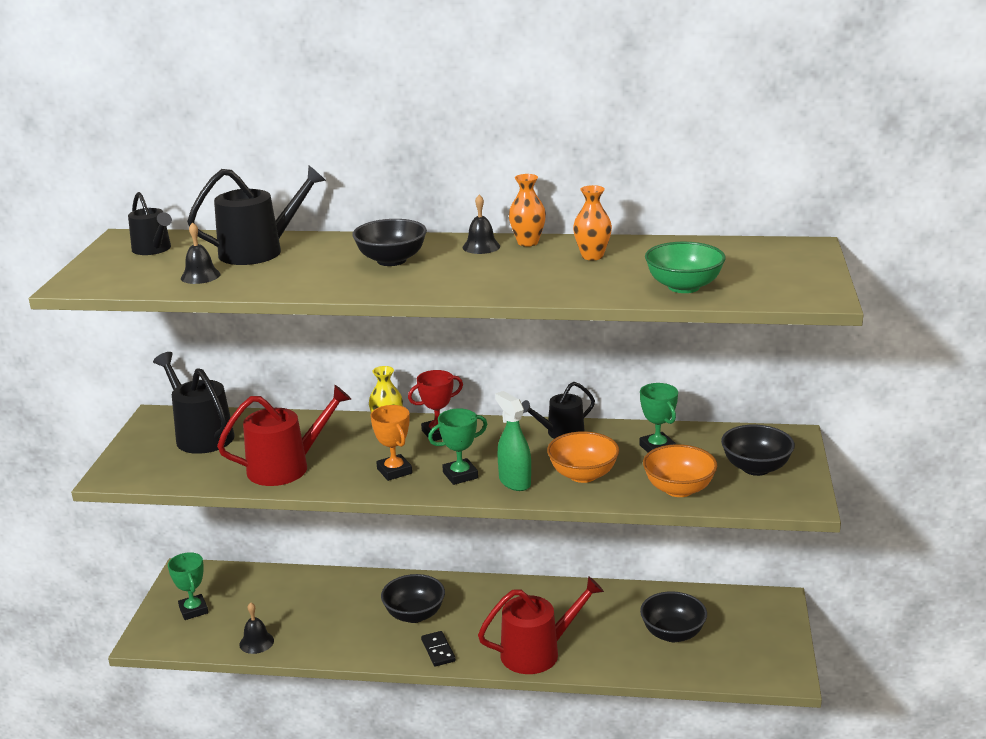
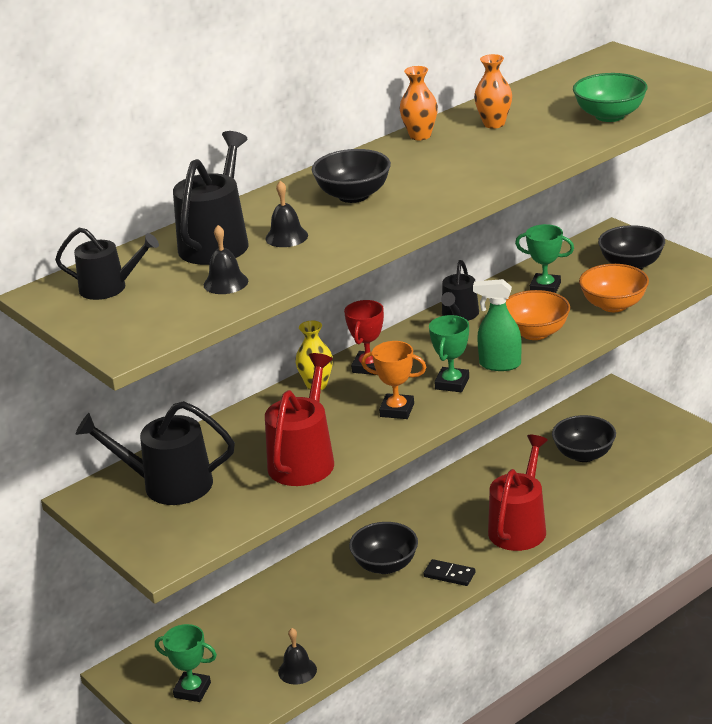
camera: 45 degrees left, 5 degrees up
(481, 247) = (393, 154): black bell -> black bell (286, 237)

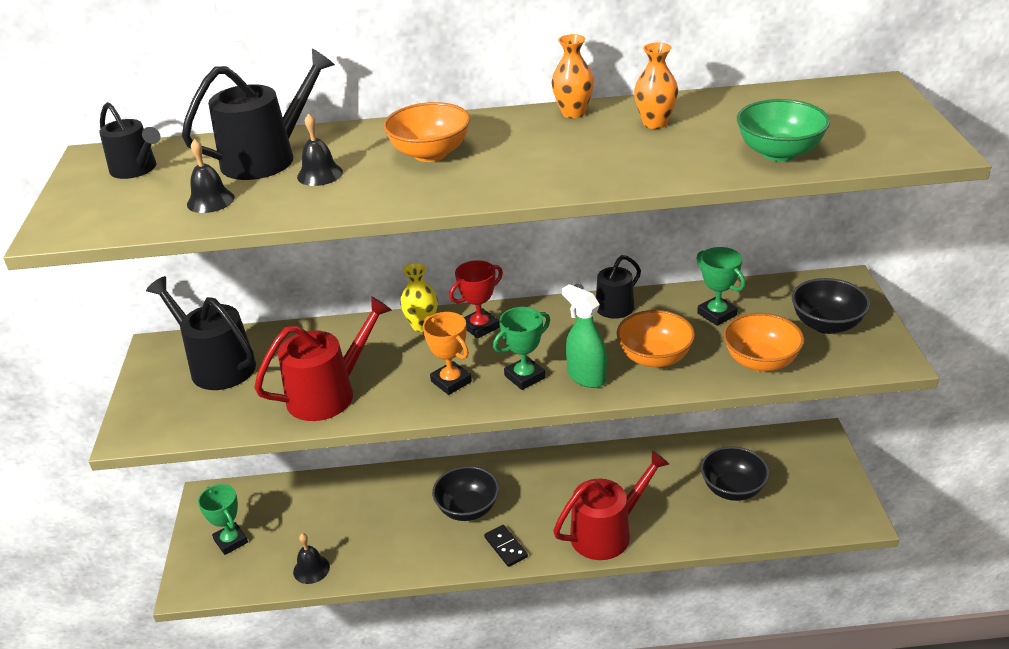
camera: 35 degrees right, 5 degrees up
(353, 195) = (430, 154): black bowl -> orange bowl

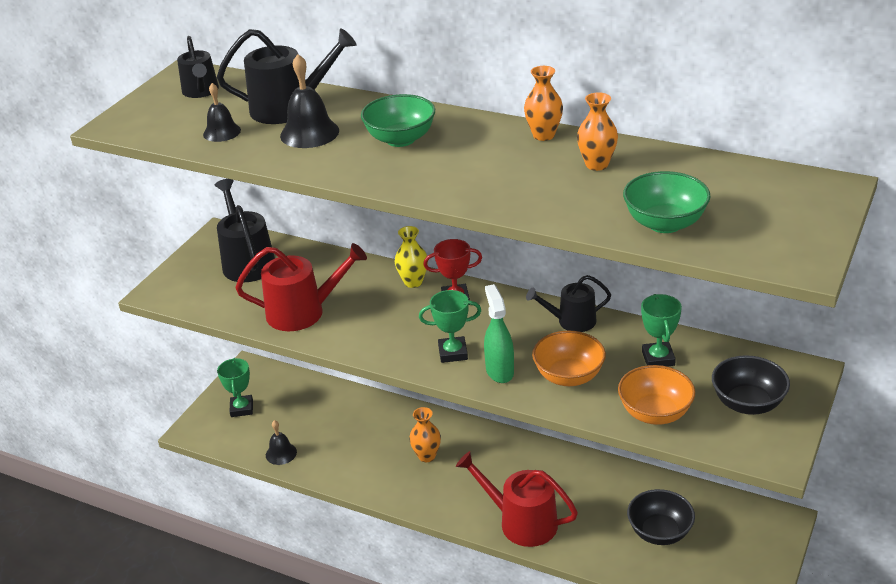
camera: 30 degrees right, 0 degrees up
(320, 174) = (309, 133): black bell -> black bell, size x1.56
(430, 154) = (400, 139): orange bowl -> green bowl
(451, 381) = (395, 336): orange trophy -> none
(467, 509) = (426, 456): black bowl -> orange vase
(505, 547) = (432, 499): black domino -> none
(607, 532) = (521, 522): red watering can -> red watering can turned 150 degrees counterclockwise

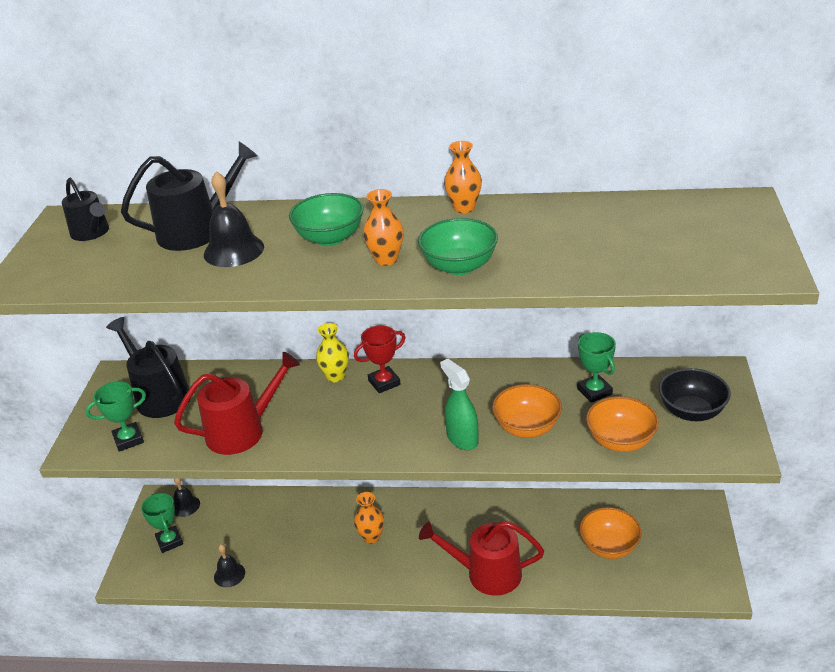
camera: 20 degrees left, 0 degrees up
(222, 132) = (139, 267): black bell -> black bell (185, 506)
(453, 353) = (409, 433): green trophy -> green trophy (128, 440)
(572, 321) = (501, 377): black watering can -> none
(596, 164) = (531, 224): orange vase -> orange vase (386, 259)
(659, 532) = (609, 547): black bowl -> orange bowl
(664, 223) = (629, 263): green bowl -> green bowl (459, 266)

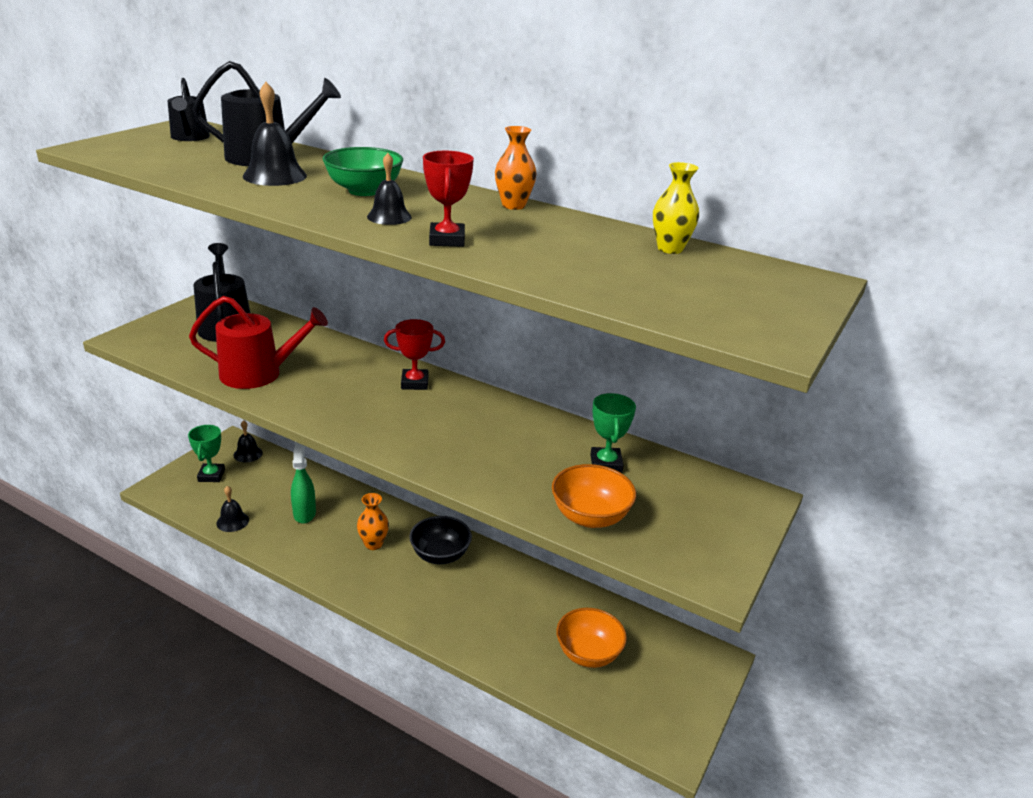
camera: 20 degrees right, 5 degrees down
(128, 440) = (167, 346): green trophy -> none
(335, 376) = (378, 363): yellow vase -> yellow vase (670, 249)
(386, 259) = (389, 217): orange vase -> black bell
(459, 266) = (447, 240): green bowl -> red trophy
(462, 439) = (436, 453): green spray bottle -> green spray bottle (304, 513)
(487, 573) = (449, 622): red watering can -> none
(527, 428) = (507, 468): orange bowl -> none
(691, 411) = (693, 521): black bowl -> black bowl (440, 555)

